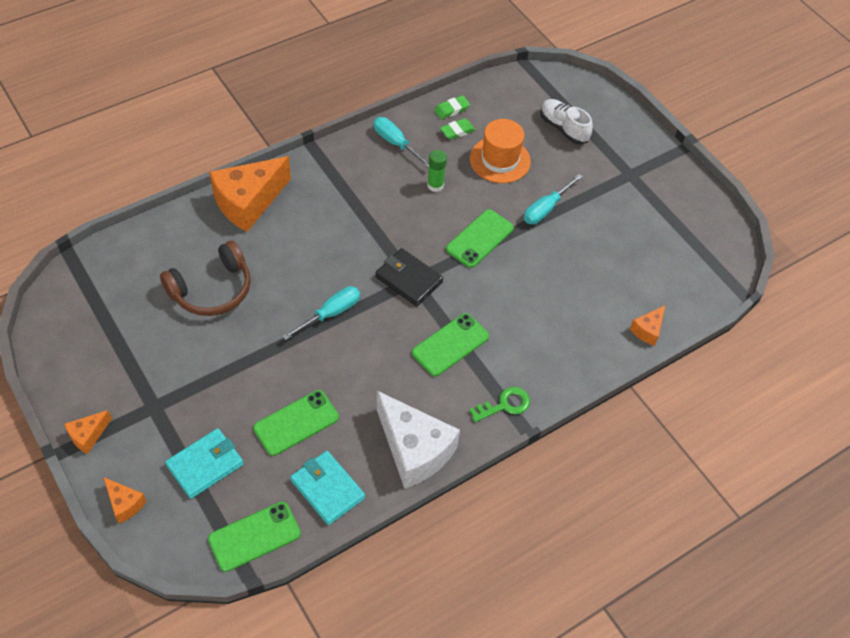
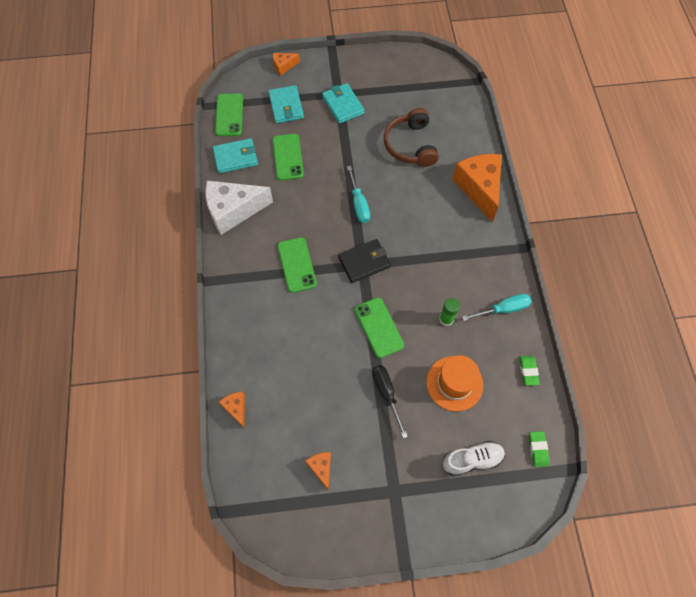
camera: 120 degrees right, 10 degrees up
(88, 435) = (335, 61): orange cheese -> orange cheese (321, 468)
(173, 392) = (343, 105): none -> turquoise wallet
(457, 131) = (500, 364): green eraser -> green eraser (538, 449)
(504, 405) = (233, 277): green key -> none
(546, 209) = (386, 394): turquoise screwdriver -> black screwdriver

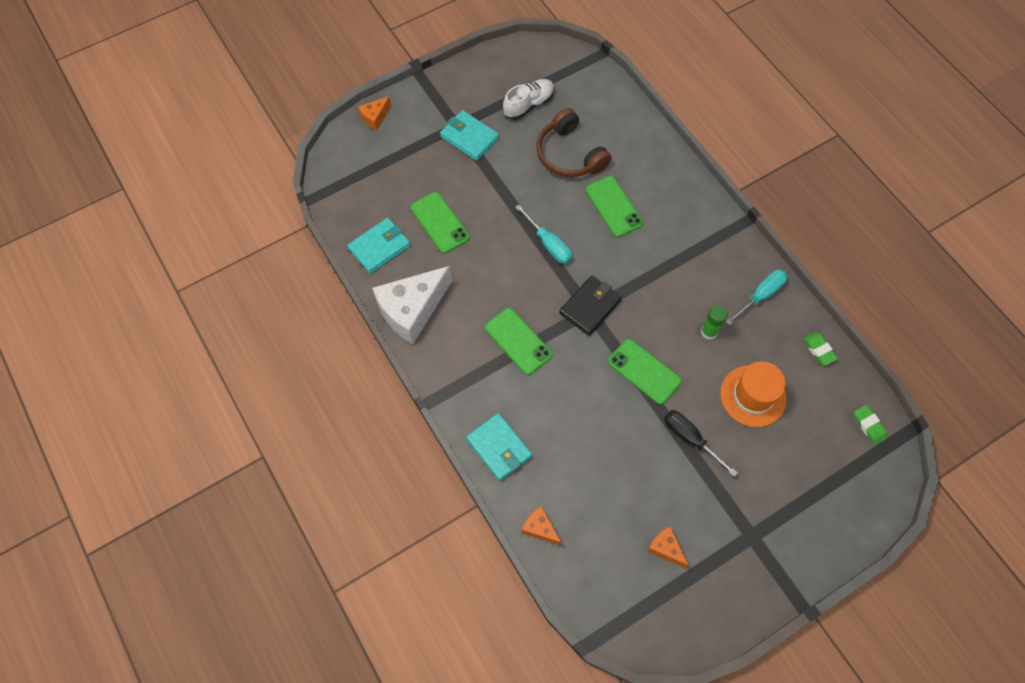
camera: 25 degrees left, 0 degrees up
(229, 115) = (343, 200): green phone -> green phone (613, 206)
(286, 106) = (404, 164): turquoise wallet -> turquoise wallet (499, 448)
(472, 460) = (811, 467): white shoe -> white shoe (528, 105)
(479, 188) = (668, 174): orange cheese -> none

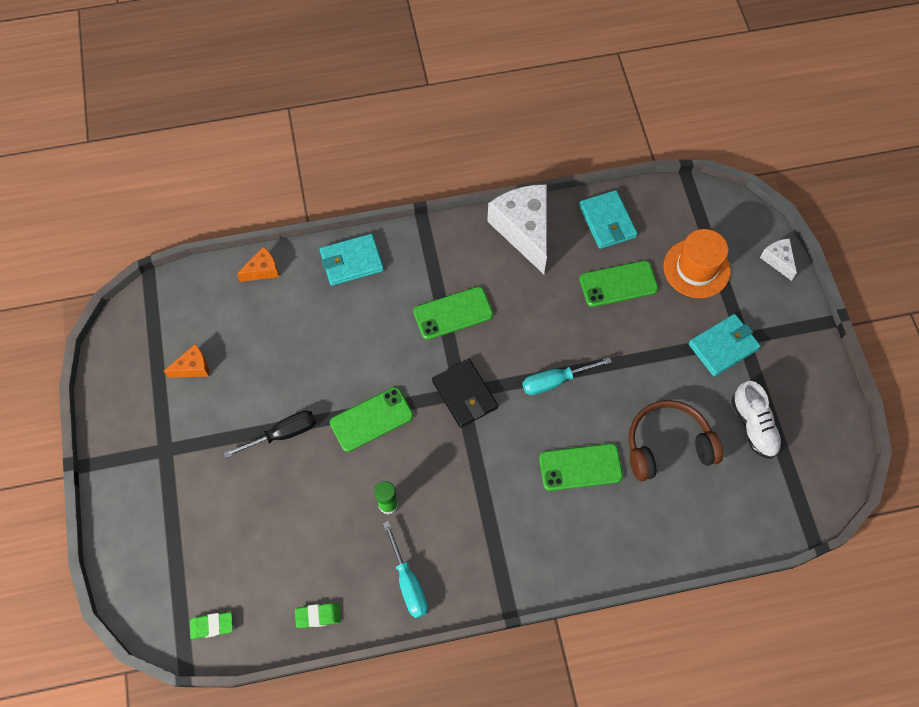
camera: 110 degrees right, 0 degrees up
(375, 117) = (778, 260): orange cheese -> white cheese
(753, 396) = (298, 517): orange hat -> orange hat (696, 268)

